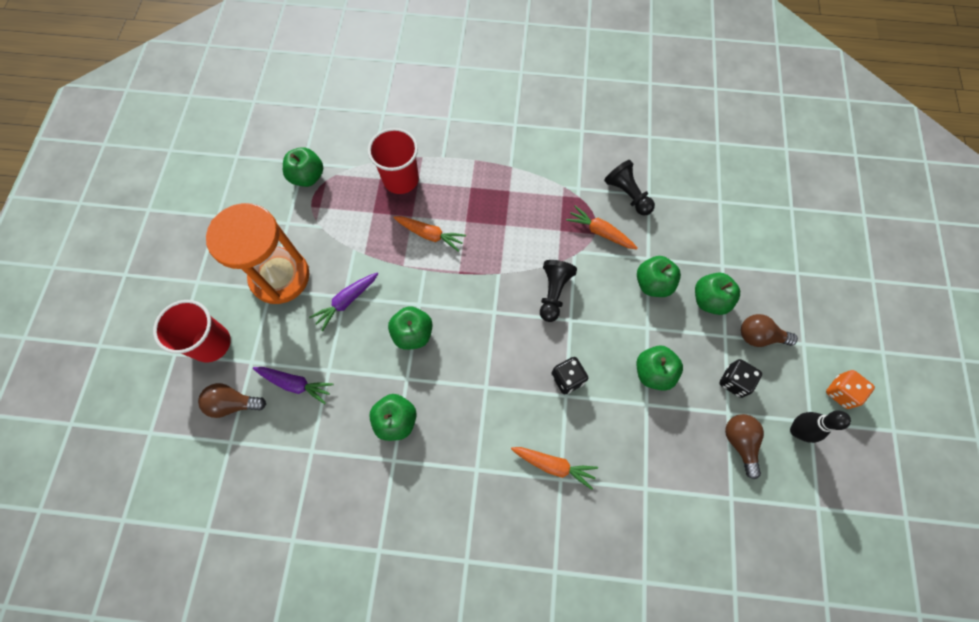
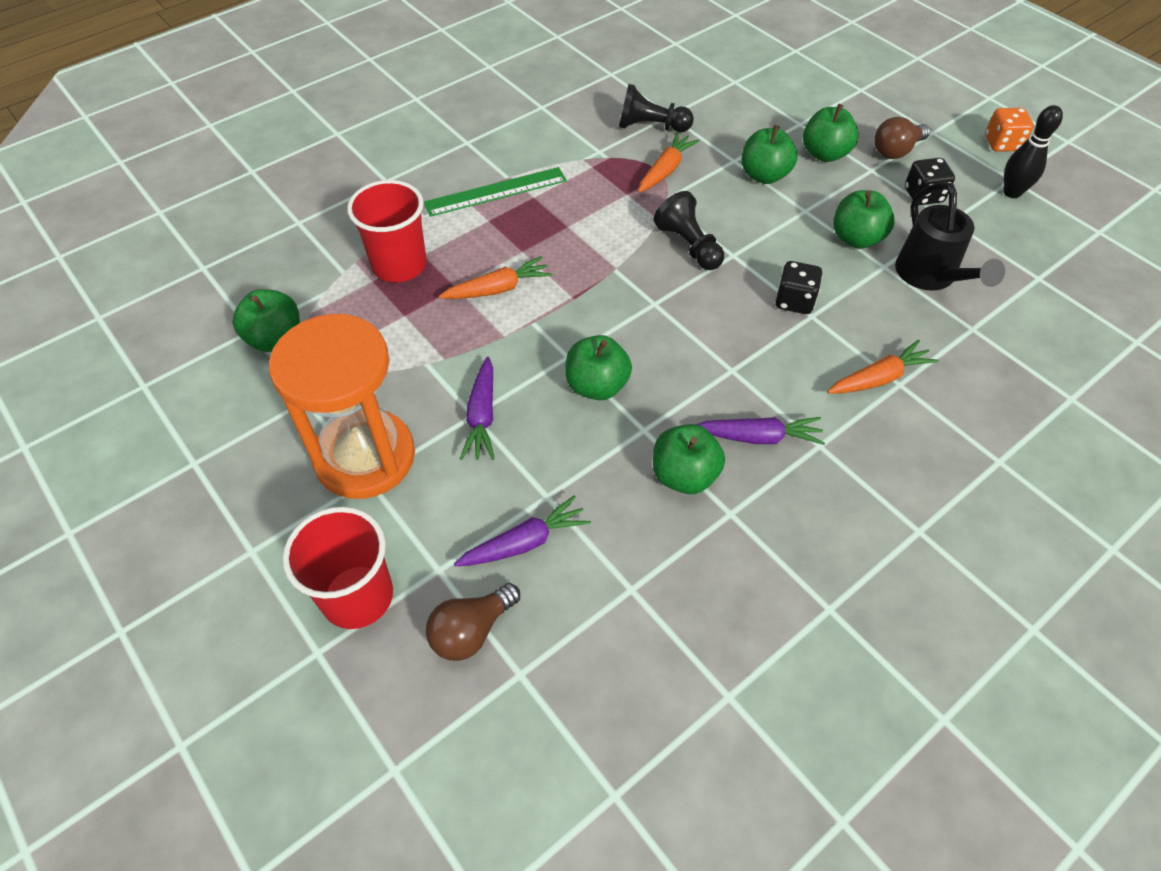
camera: 45 degrees left, 15 degrees down
(453, 436) = (759, 437): none -> purple carrot
(494, 171) = (496, 192): none -> green ruler
(600, 232) = (665, 170): orange carrot -> orange carrot turned 135 degrees clockwise
(664, 435) = (930, 277): none -> black watering can
(739, 442) = (988, 234): brown light bulb -> none

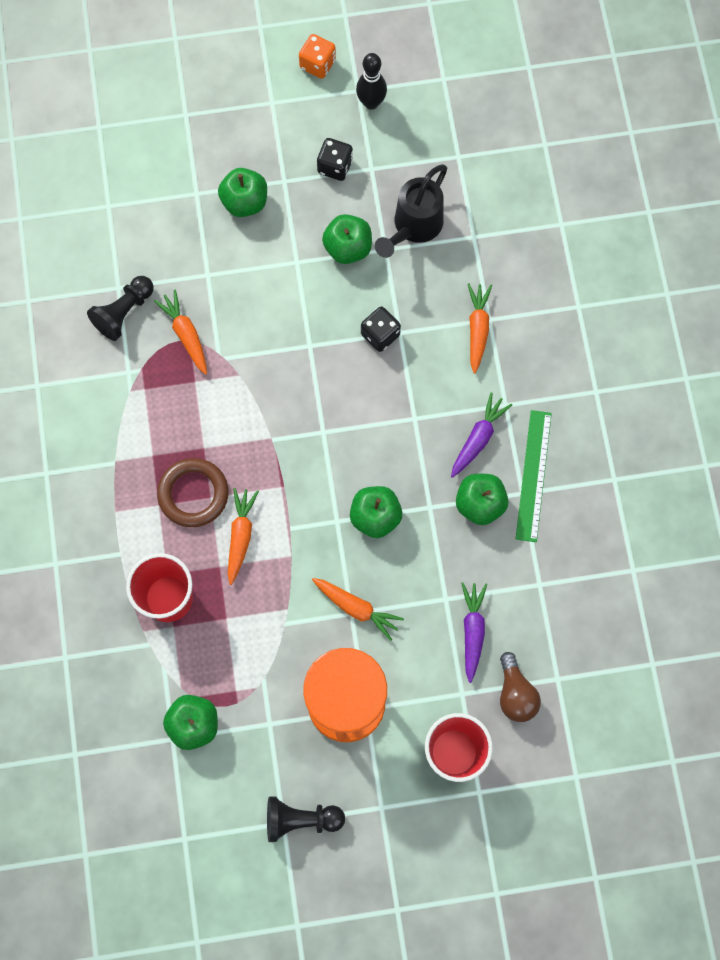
camera: 60 degrees left, 20 degrees up
(482, 416) = (356, 608): purple carrot -> orange carrot
(496, 192) = (127, 482): green ruler -> green ruler (533, 475)
(516, 238) = (193, 494): none -> brown ring
(689, 246) = (281, 371): black pawn -> black pawn (300, 819)
(764, 175) = (240, 264): green apple -> none
(896, 151) = (275, 147): brown light bulb -> none
(930, 277) = (414, 227): black watering can -> black watering can turned 105 degrees clockwise

